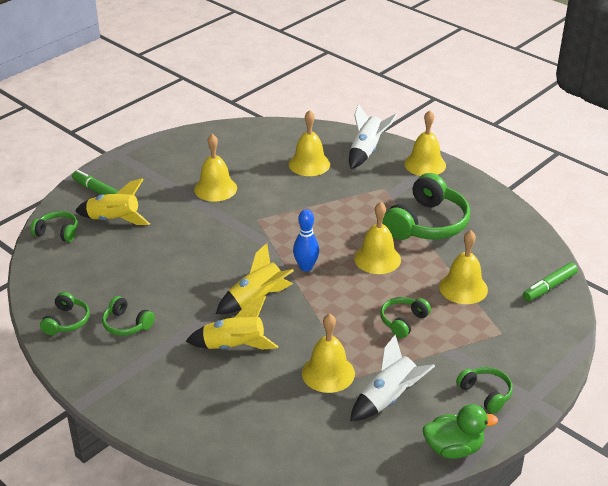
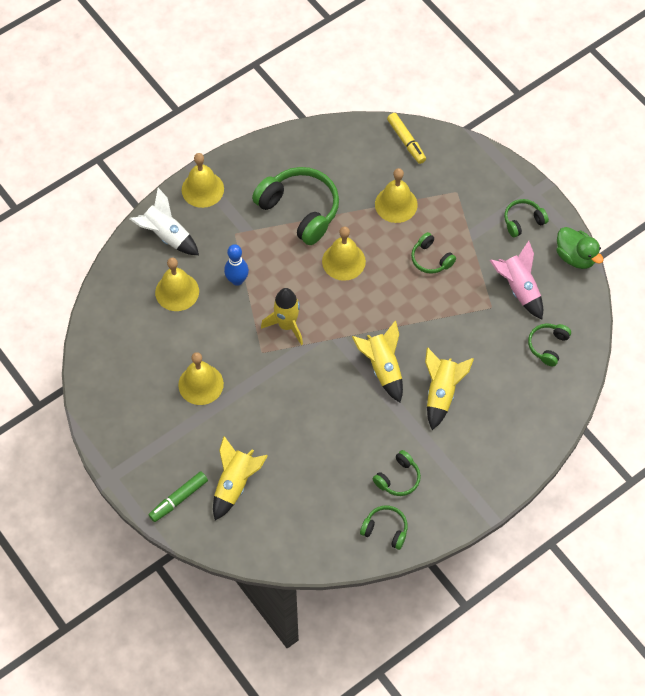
camera: 80 degrees left, 25 degrees up
(57, 232) = (245, 539): green headphones -> green headphones (548, 346)
(291, 231) = (287, 325): none -> yellow rocket
(306, 267) = (344, 321): blue bowling pin -> blue bowling pin (237, 280)
(328, 373) = (484, 326): yellow bell -> none
(388, 398) = (519, 288): white rocket -> pink rocket
(453, 448) = (575, 257): green duck -> green duck turned 135 degrees clockwise
(549, 287) = (406, 141): green marker -> yellow marker

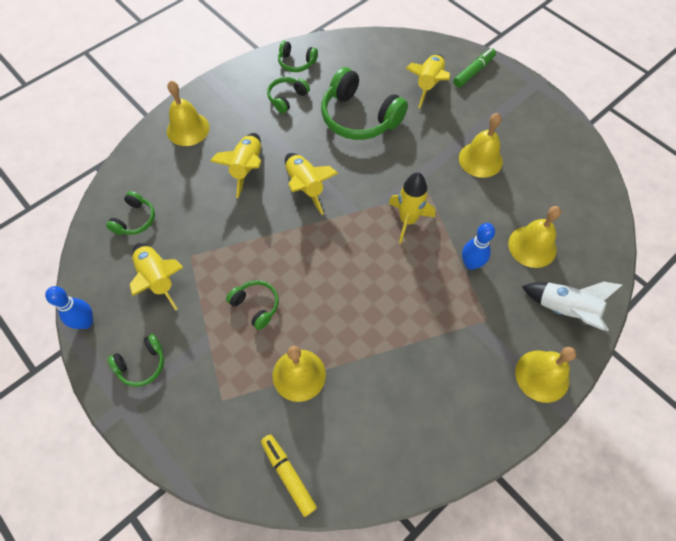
camera: 175 degrees right, 0 degrees up
(300, 210) = (416, 356): green headphones -> green headphones (359, 117)
(343, 261) = (356, 295): yellow bell -> yellow bell (188, 129)
(519, 288) = (158, 279): pink rocket -> yellow rocket
(575, 257) = (86, 322): green duck -> blue bowling pin

